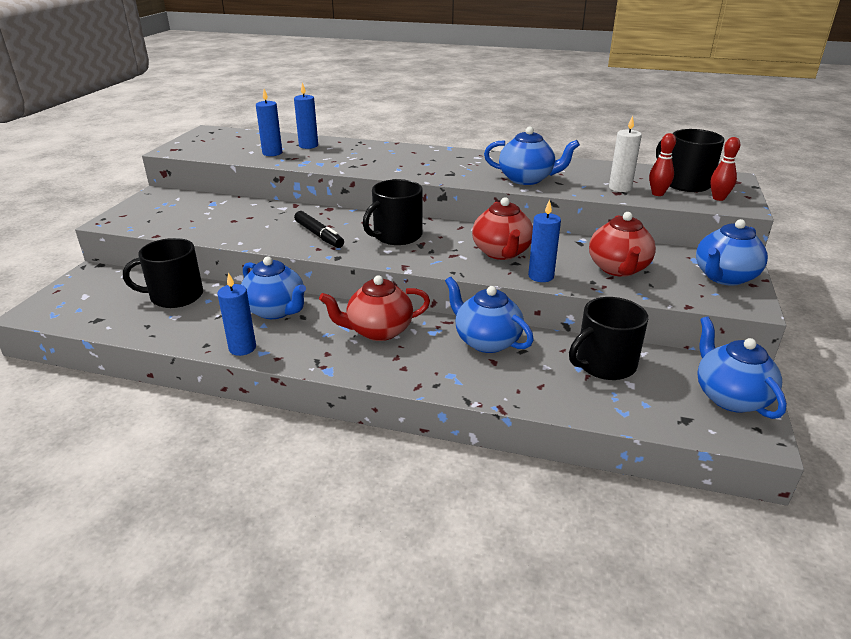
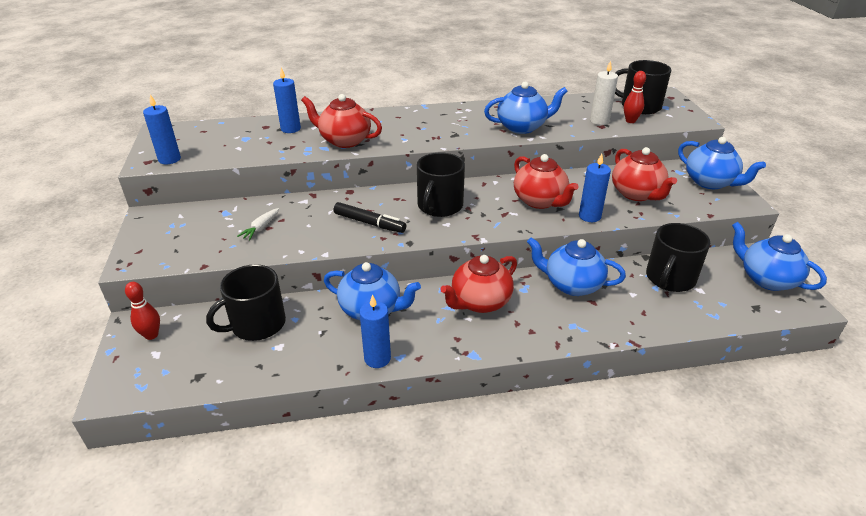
camera: 25 degrees left, 5 degrees up
(227, 219) = (261, 228): none -> white carrot
(272, 153) = (263, 145): blue candle -> blue candle (169, 159)
(343, 161) = (344, 141): none -> red teapot
(718, 198) = (674, 116): red bowling pin -> red bowling pin (151, 335)
(724, 277) = (710, 182): blue teapot -> blue teapot turned 60 degrees counterclockwise

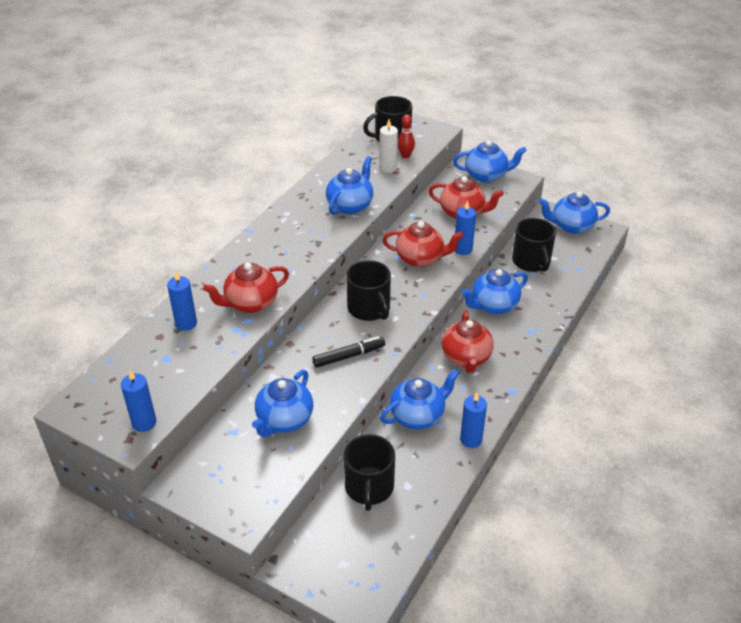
camera: 50 degrees left, 5 degrees up
(151, 335) = (316, 558): red bowling pin -> none
(261, 228) = (284, 420): white carrot -> blue teapot

